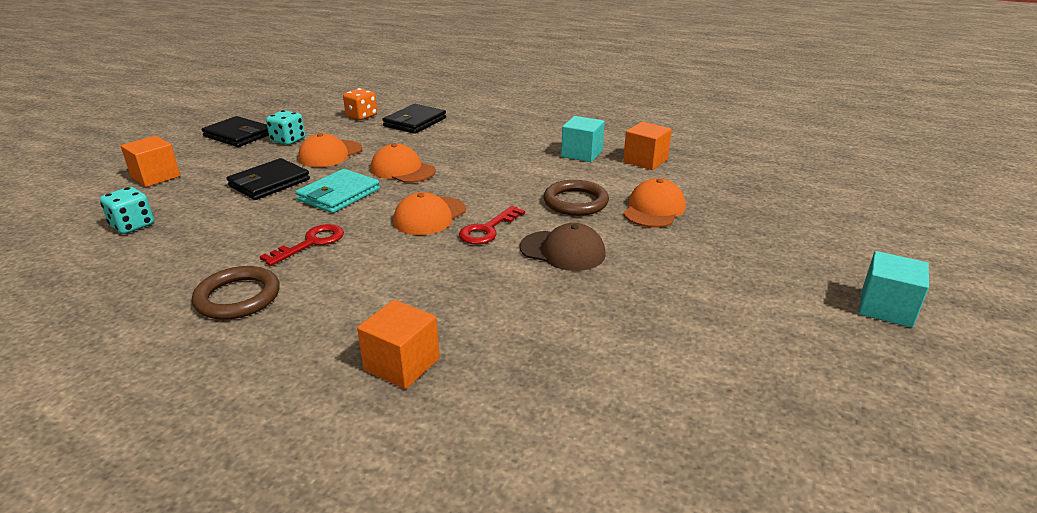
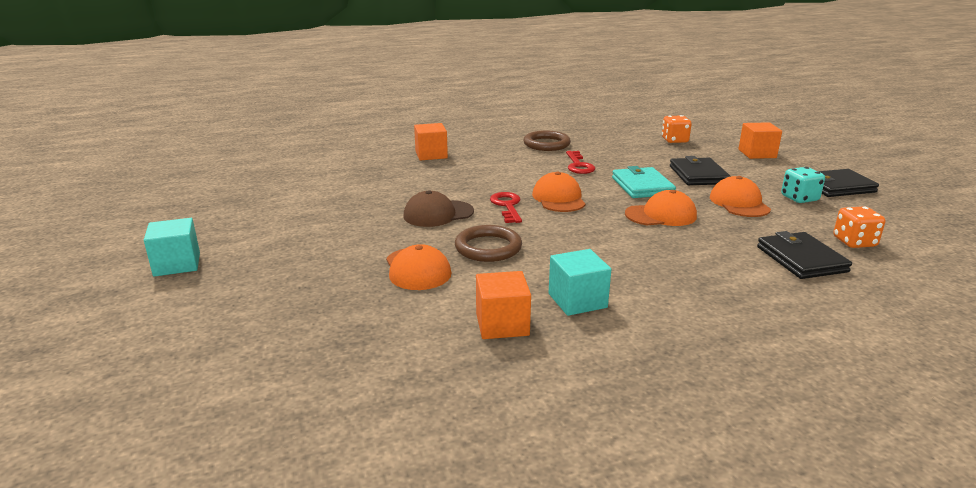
camera: 135 degrees right, 5 degrees down
(132, 225) = (674, 140): turquoise dice -> orange dice

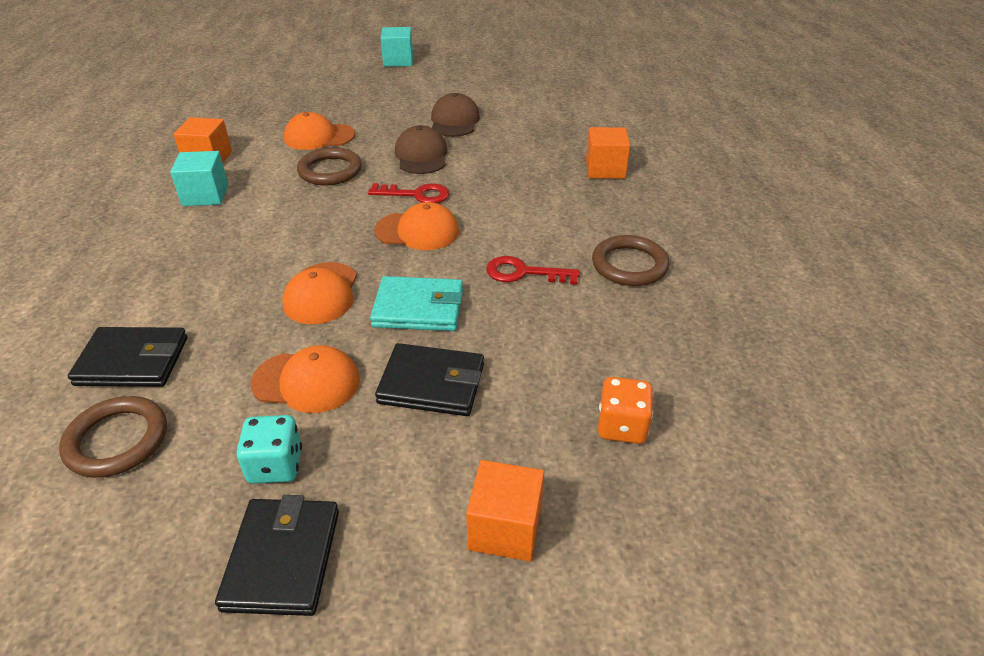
camera: 105 degrees right, 15 degrees up
(359, 210) = (454, 121): none -> brown cap
(854, 242) = (117, 440): orange dice -> brown ring

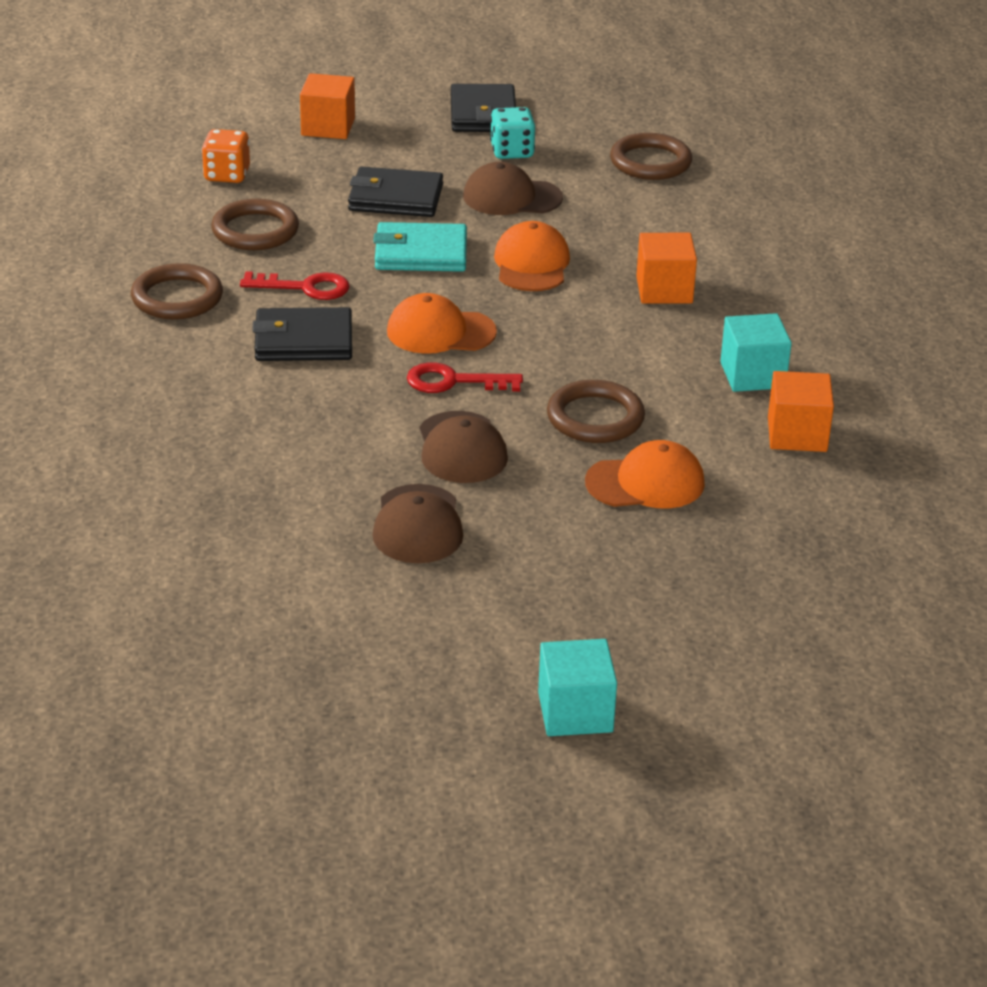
camera: 175 degrees right, 5 degrees down
(132, 361) = (685, 208): black wallet -> black wallet (303, 340)
(306, 382) = (512, 197): orange cap -> brown cap
(576, 339) = (255, 231): none -> brown ring
(605, 169) = (169, 429): orange cube -> orange cube (664, 290)

